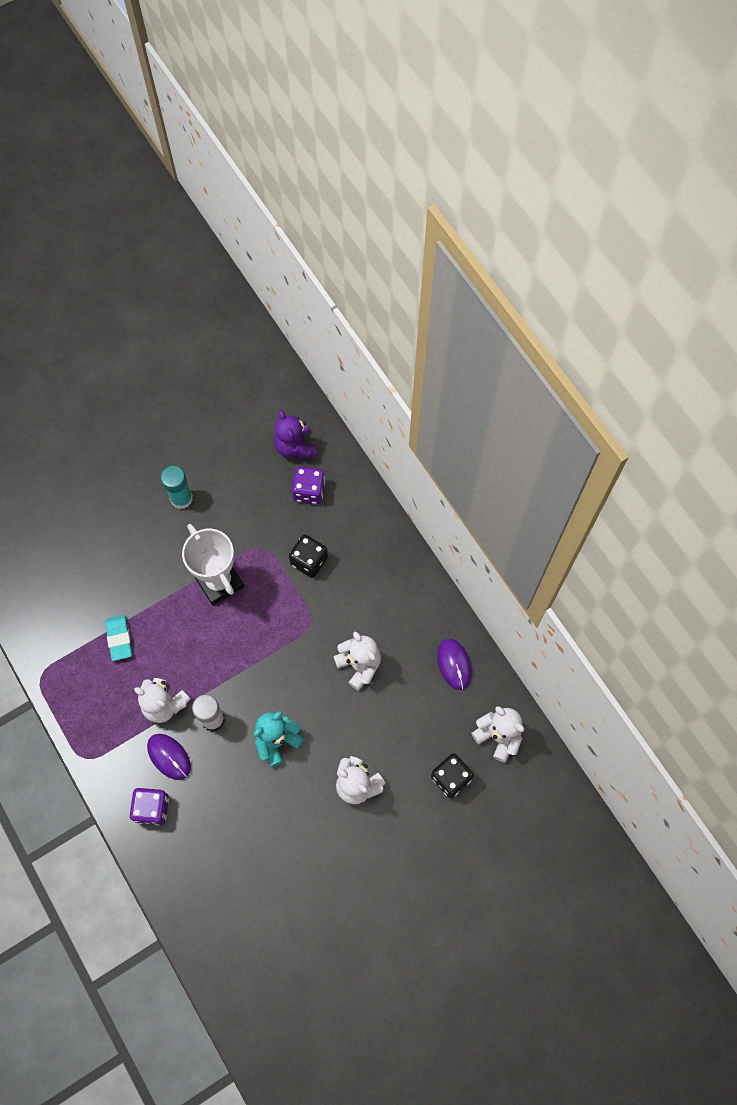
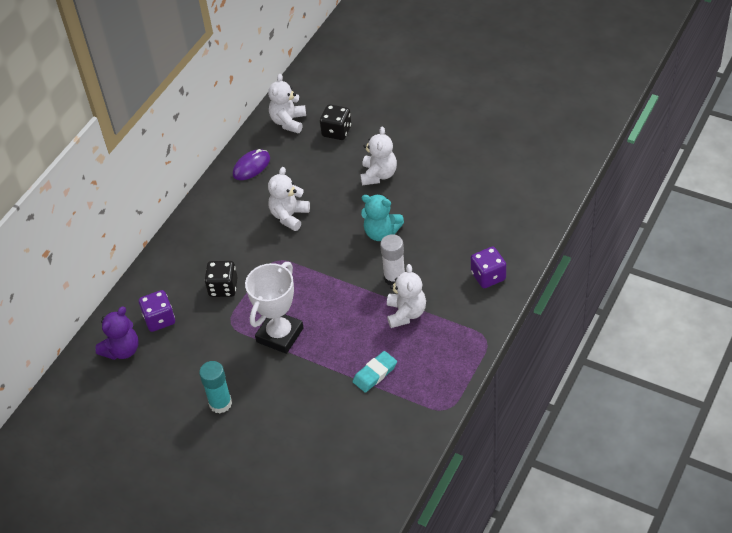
camera: 115 degrees left, 20 degrees down
(169, 756) = (443, 288): purple mouse -> none

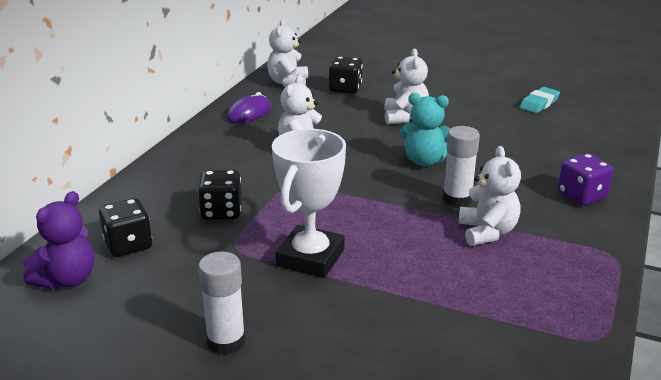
camera: 10 degrees left, 20 degrees down
(159, 319) = (128, 245): purple dice -> black dice
(220, 403) = (226, 341): turquoise glue stick -> white glue stick
(375, 374) = (467, 298): turquoise eraser -> turquoise eraser (539, 103)

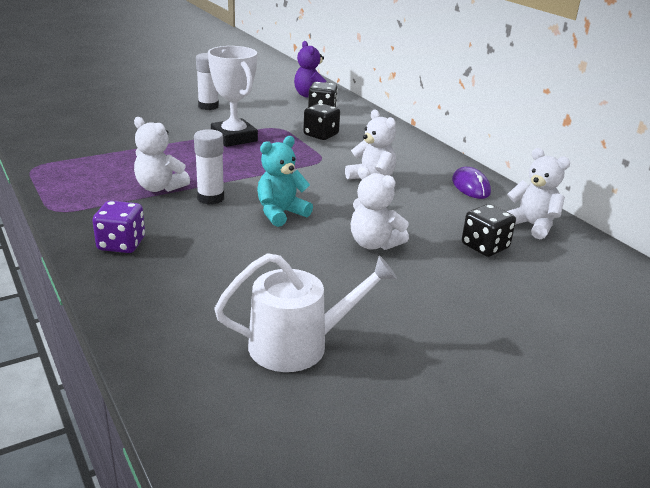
camera: 125 degrees right, 0 degrees up
(539, 103) = (298, 345): turquoise eraser -> white watering can

